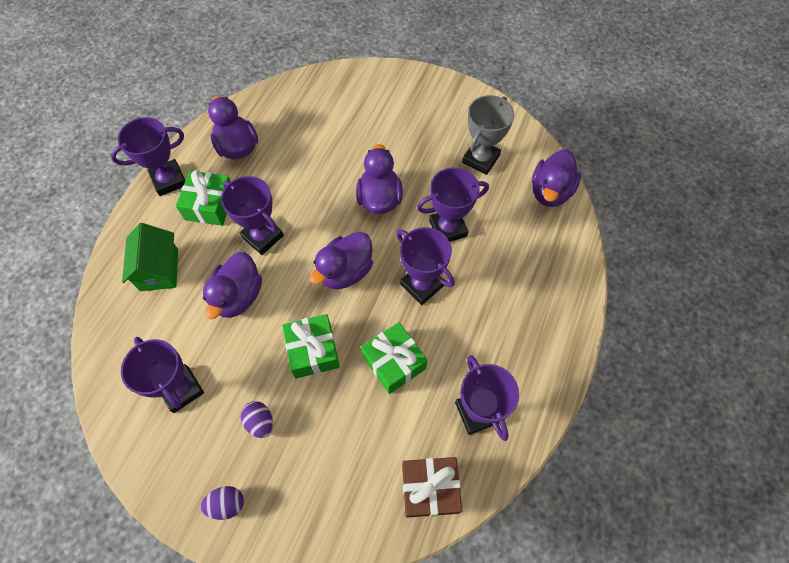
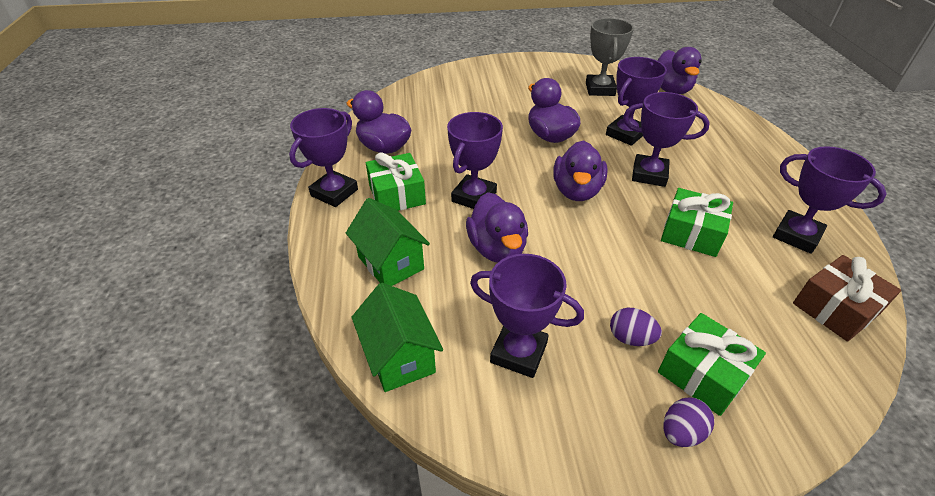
camera: 30 degrees left, 20 degrees down
(110, 350) = (399, 357): none -> green house
(262, 236) = (474, 197): purple trophy -> purple trophy turned 75 degrees counterclockwise
(313, 351) = (614, 257): green gift -> green gift (703, 373)

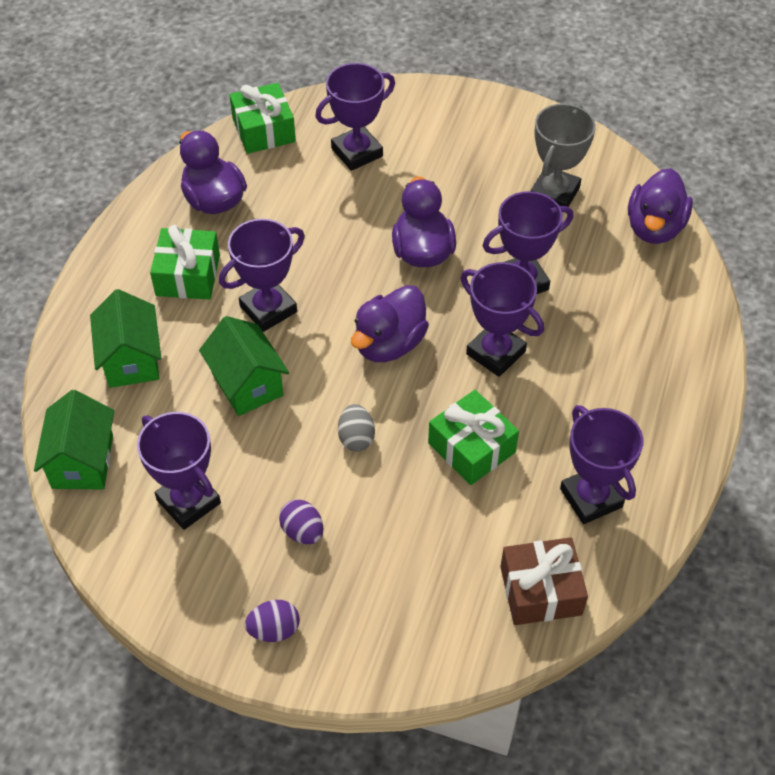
camera: 25 degrees right, 10 degrees up
(334, 192) = (124, 248): purple trophy -> purple trophy (357, 152)
(497, 248) = (247, 384): purple duck -> green house
(608, 256) = (356, 438): none -> grey egg
(703, 373) = (341, 592): green gift -> green gift (264, 130)

